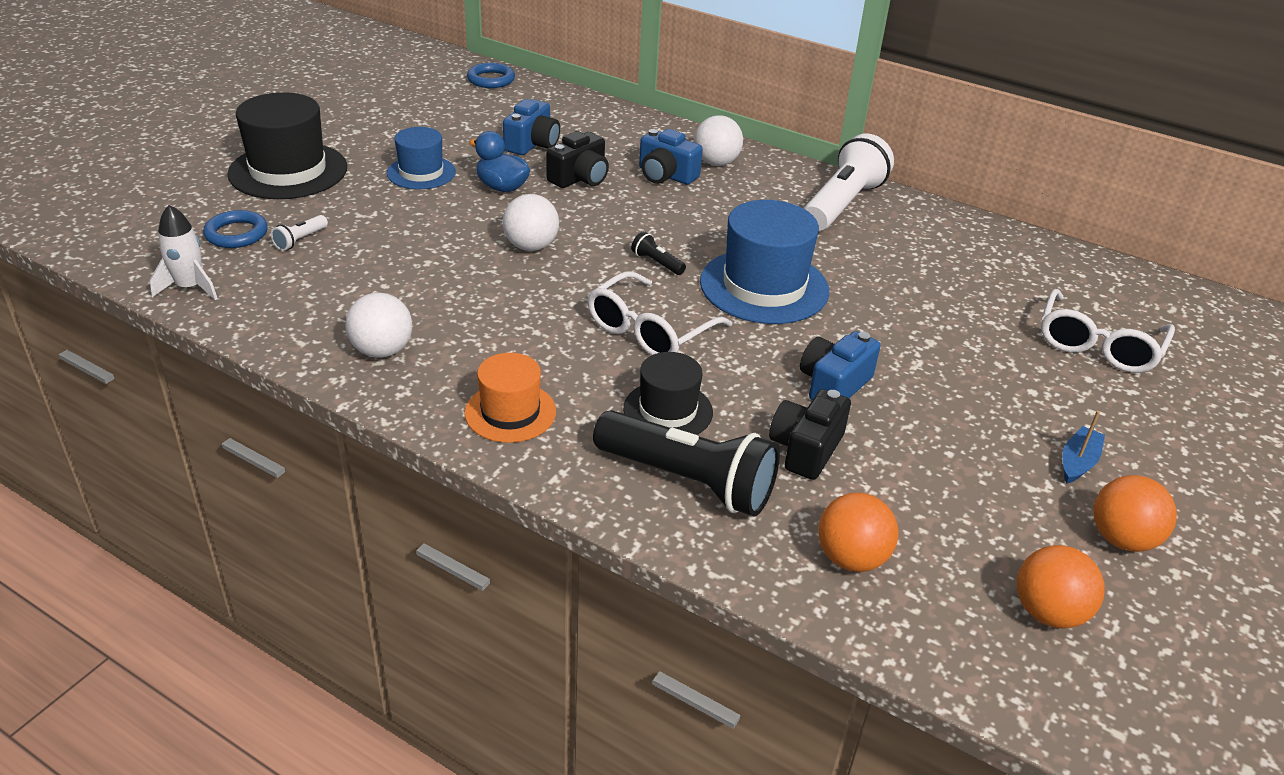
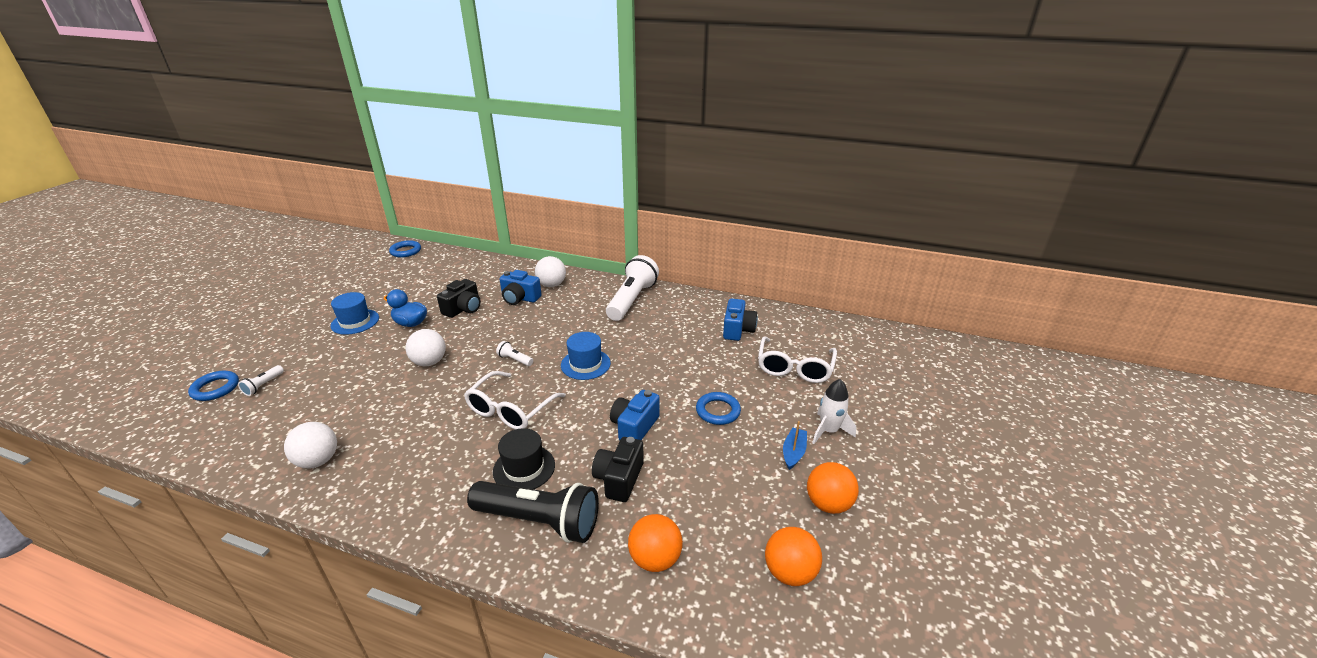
camera: 10 degrees left, 5 degrees down
(190, 287) = (174, 437): white rocket -> white rocket (828, 431)
(288, 171) = (259, 335): black hat -> none
(510, 412) = (411, 492): orange hat -> none
(532, 144) = (432, 290): blue camera -> blue camera (737, 330)
(657, 263) = (515, 360): black flashlight -> white flashlight
(764, 286) = (585, 364): blue hat -> blue hat, size x0.60
(965, 385) = (718, 411): none -> blue ring

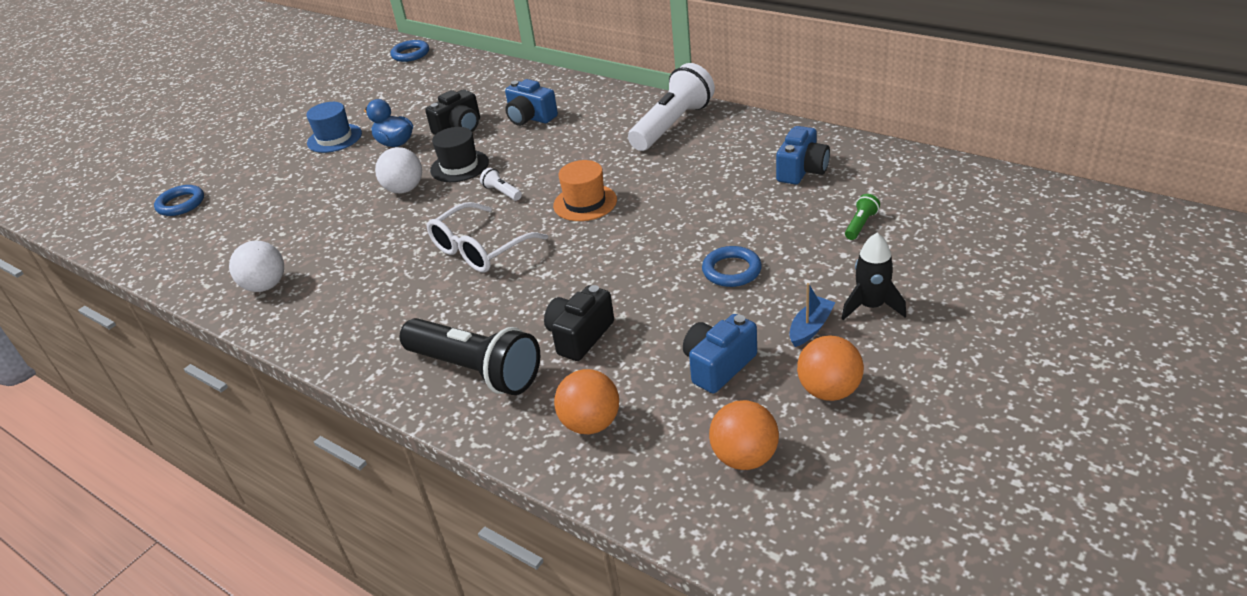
camera: 20 degrees right, 5 degrees up
(263, 385) = (227, 204): white flashlight -> none
(524, 468) = (476, 314): black hat -> black hat (459, 166)
(551, 285) = (575, 102): white ball -> none
(585, 364) = (585, 203): blue hat -> orange hat
(634, 427) = (619, 280): blue camera -> blue camera (718, 366)
(794, 368) = (860, 225): white glasses -> green flashlight
(828, 431) = (871, 306): white rocket -> black rocket

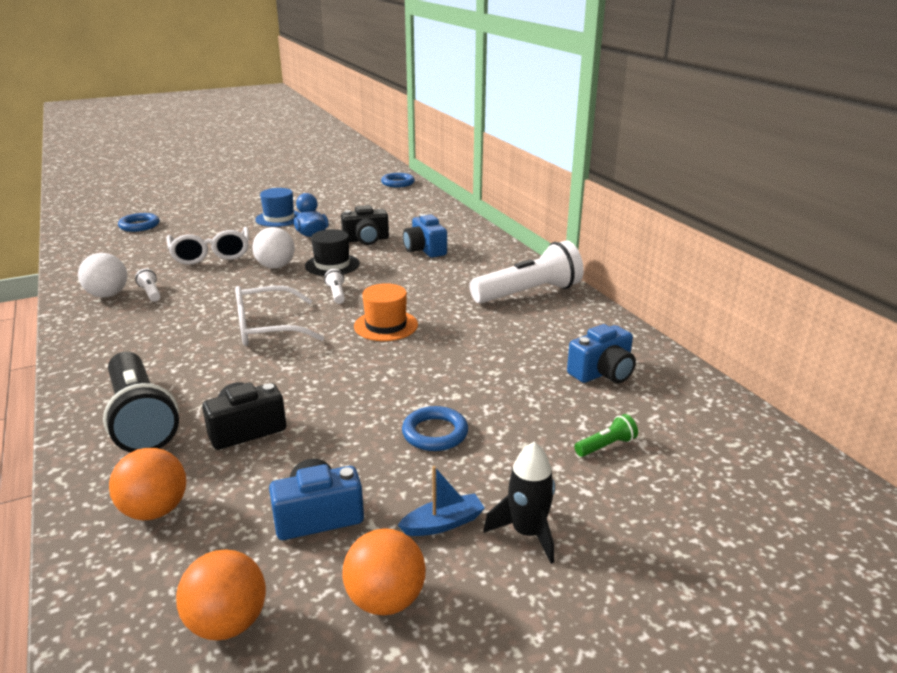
camera: 25 degrees right, 10 degrees down
(310, 265) = (150, 293): none -> white flashlight
(316, 204) = (211, 255): none -> white glasses

